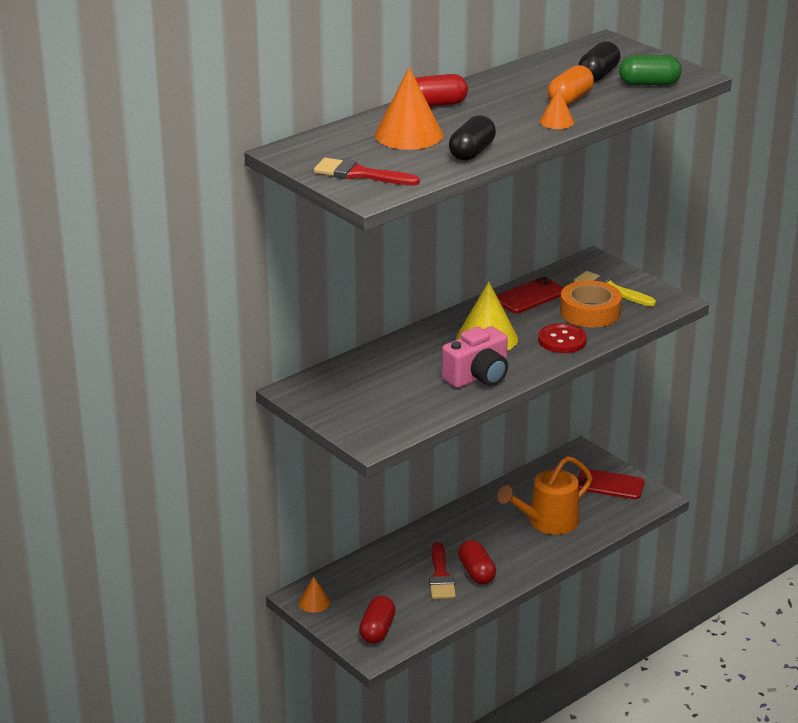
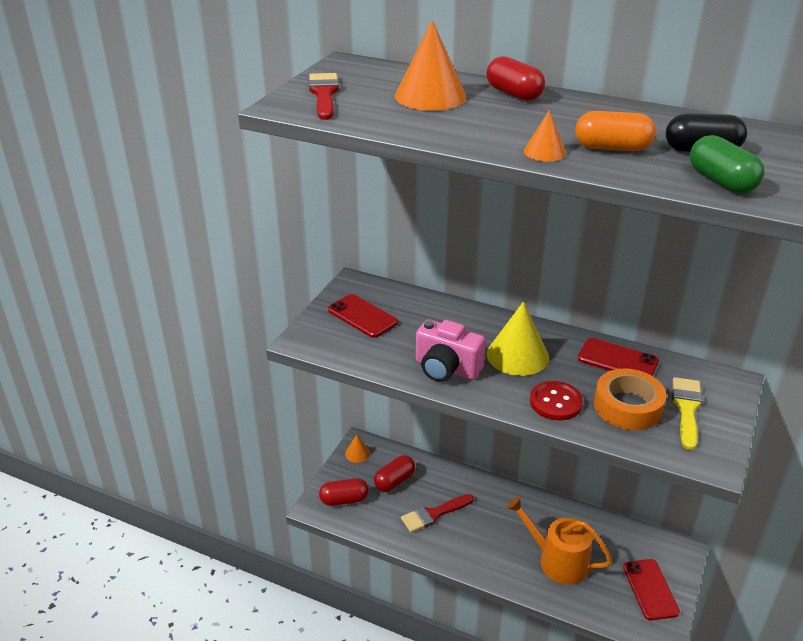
camera: 65 degrees right, 5 degrees up
(359, 399) = (362, 316): none -> red phone
(472, 152) = (420, 128): black capsule -> none
(476, 572) = (453, 535): red capsule -> red capsule (394, 481)

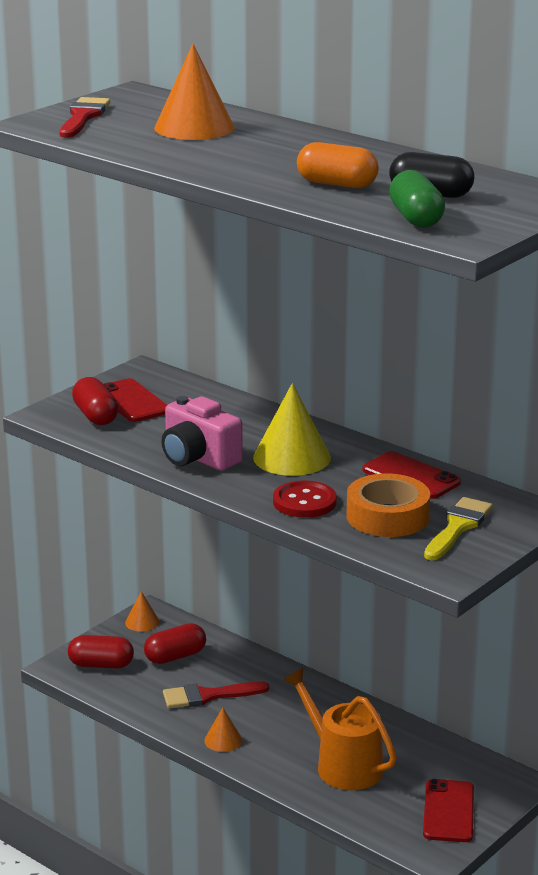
camera: 15 degrees right, 10 degrees down
(514, 94) = (287, 133): red capsule -> red capsule (95, 416)
(544, 152) = (261, 181): orange cone -> orange cone (223, 740)

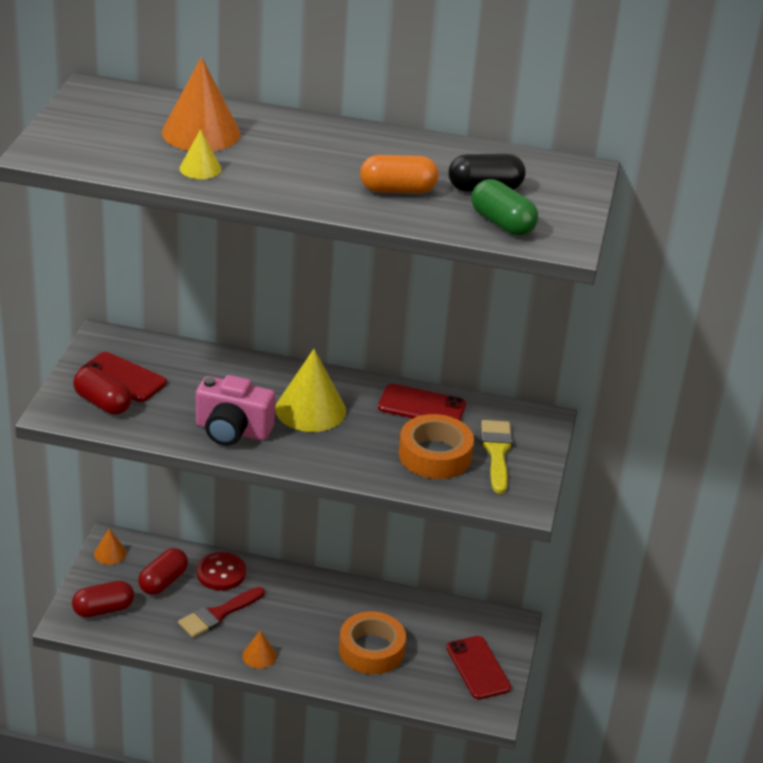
camera: 30 degrees left, 10 degrees up
(83, 117) = (82, 135): red brush -> none
(162, 148) = (200, 168): none -> yellow cone
(304, 502) = (358, 457): red button -> red button (221, 573)
(343, 765) = (371, 650): orange watering can -> orange tape

